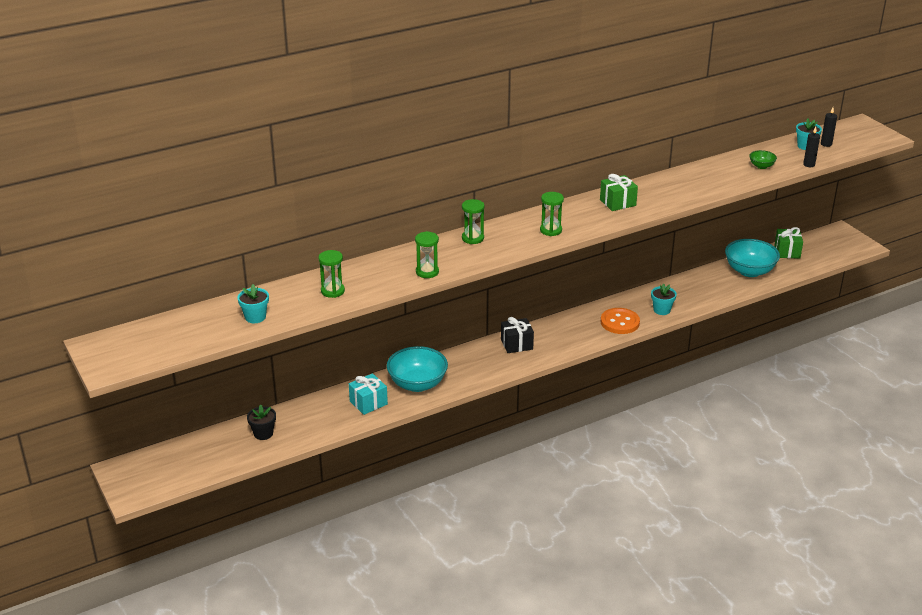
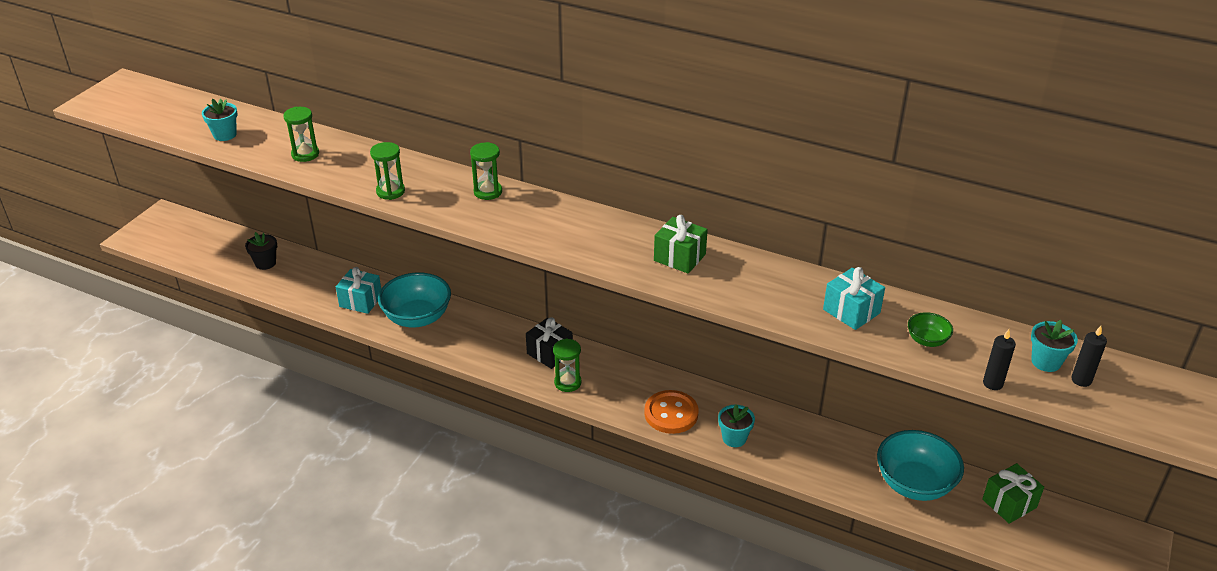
camera: 55 degrees right, 5 degrees up
(551, 230) = (559, 235): green hourglass -> green hourglass (567, 382)
(718, 175) = (851, 311): none -> turquoise gift

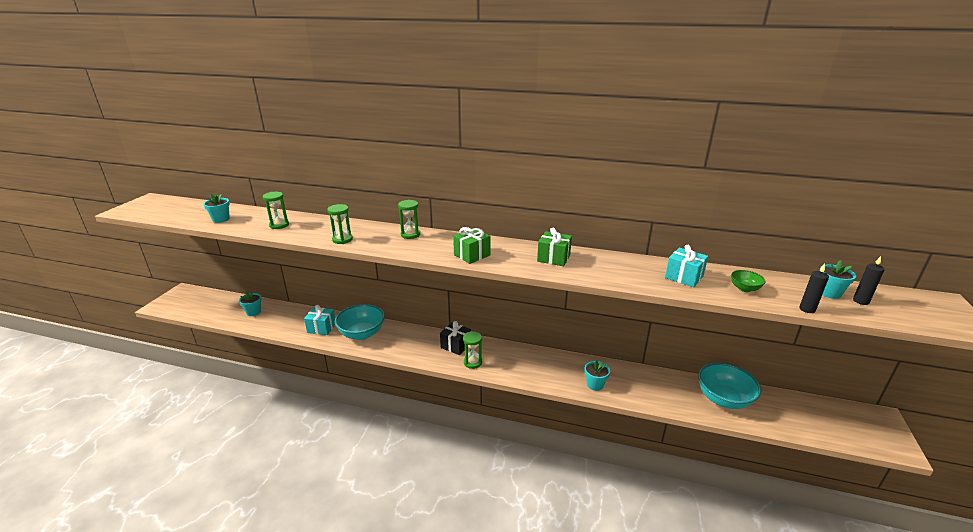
camera: 10 degrees left, 10 degrees down
(265, 263) = (253, 312): black flower pot -> turquoise flower pot
(671, 413) = (547, 374): orange button -> none
(1009, 503) = (789, 404): green gift -> green gift (472, 255)

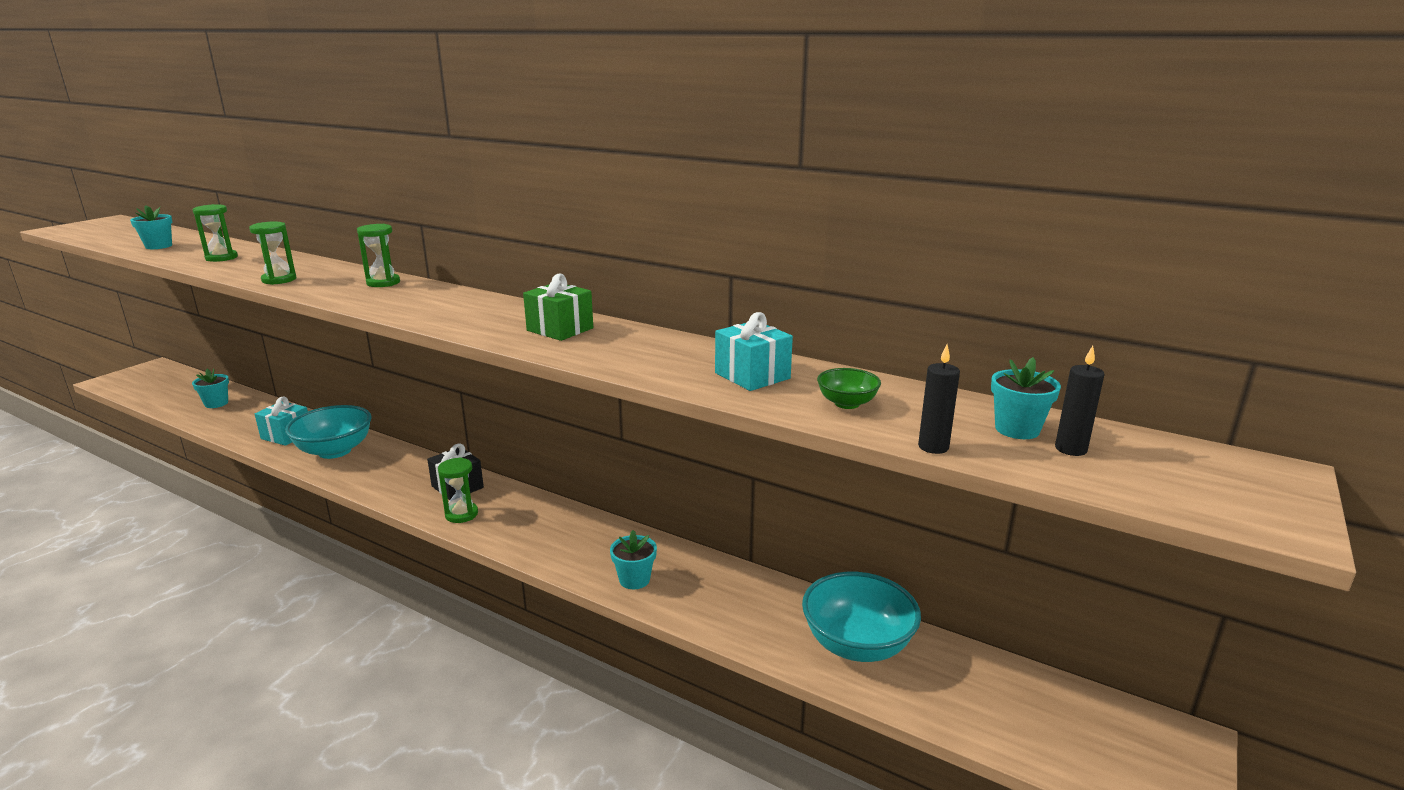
camera: 15 degrees right, 5 degrees down
(472, 255) = (436, 313): green gift -> none

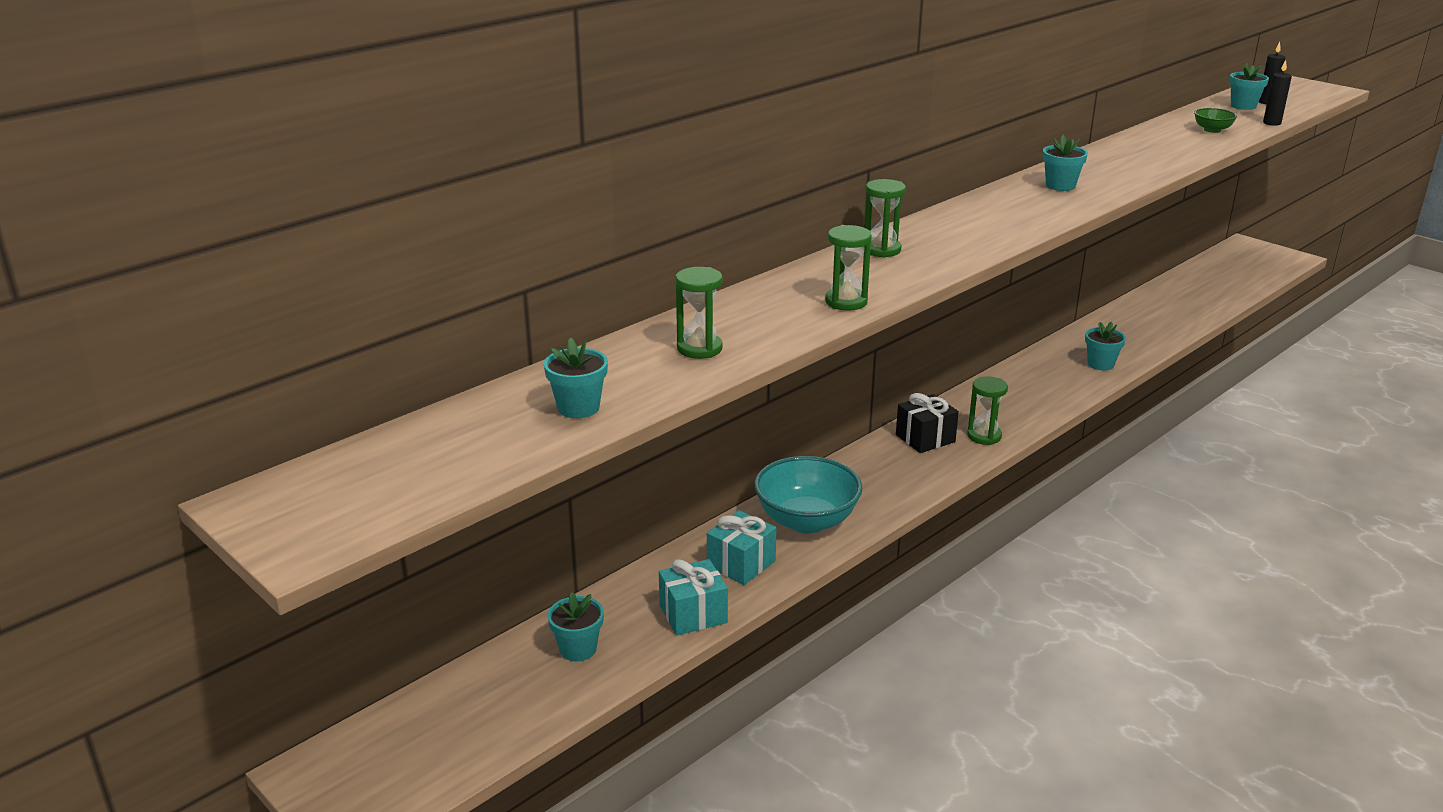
camera: 75 degrees left, 5 degrees up
(560, 329) = (1060, 186): green gift -> turquoise flower pot
(752, 376) = (1166, 144): turquoise gift -> turquoise gift (693, 614)
(857, 644) = (1176, 302): turquoise bowl -> none

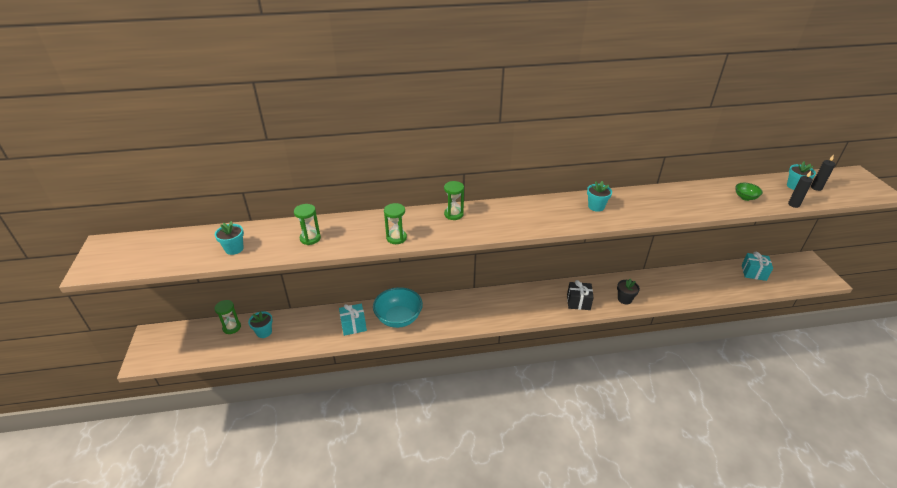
camera: 35 degrees right, 10 degrees up
(693, 614) = (313, 338): turquoise gift -> turquoise gift (753, 273)
(925, 438) = (492, 302): black gift -> black gift (578, 302)
(984, 436) = (519, 313): green hourglass -> green hourglass (232, 327)
(1100, 364) = (624, 299): turquoise flower pot -> black flower pot

